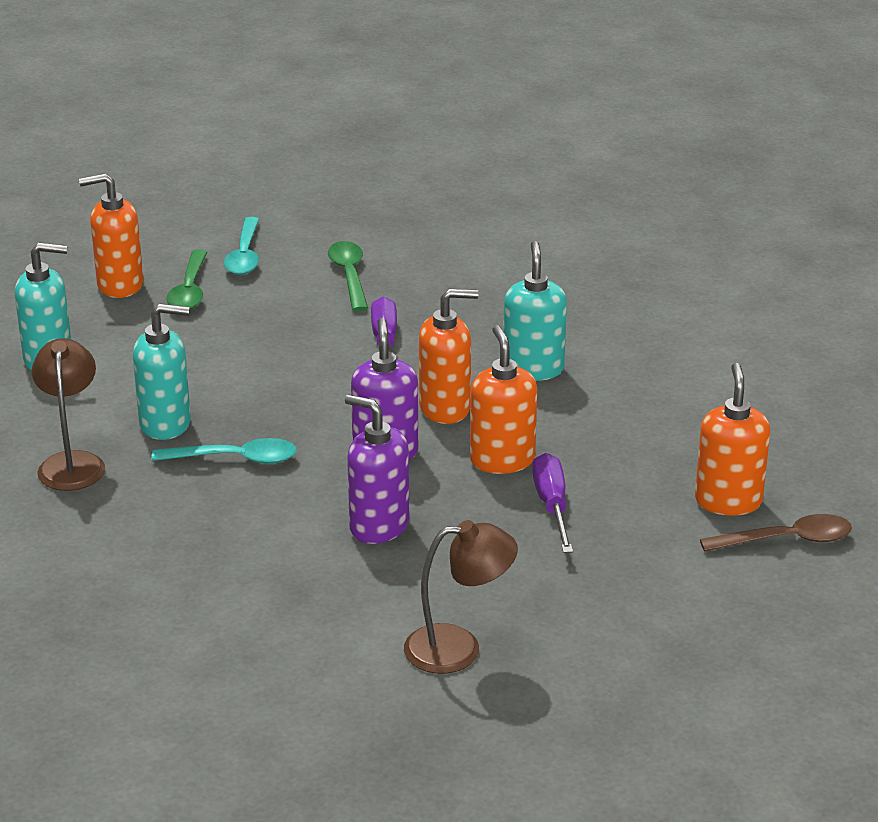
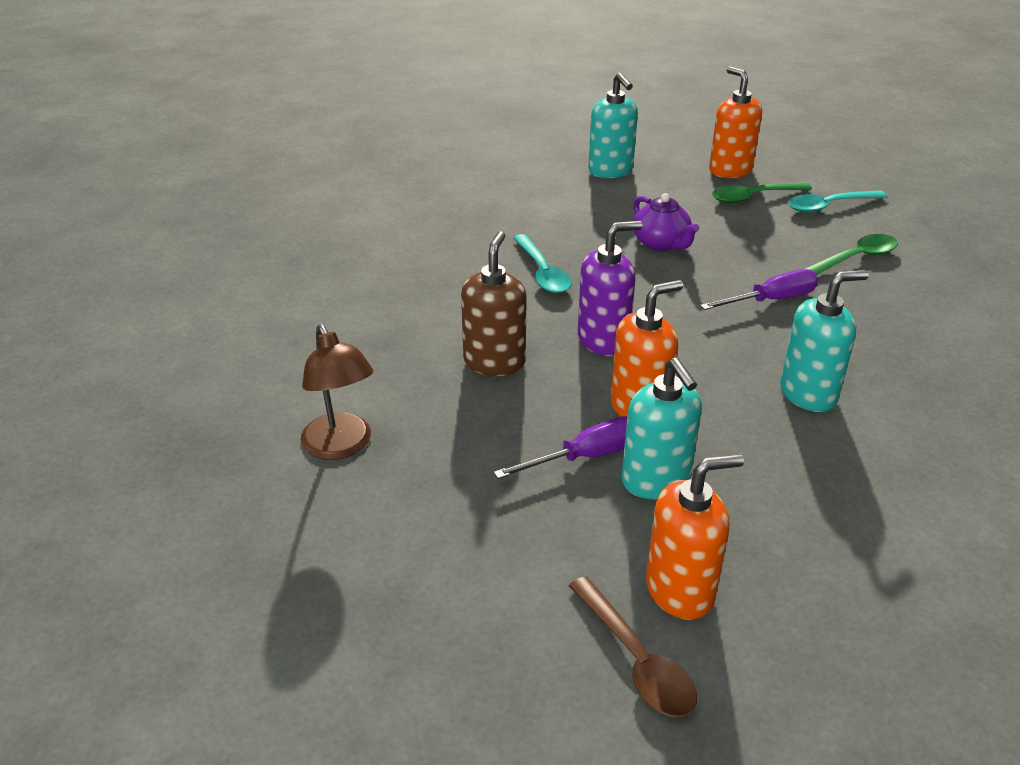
camera: 70 degrees right, 5 degrees up
(72, 463) = (492, 211): brown lamp -> none
(166, 424) = (567, 233): turquoise soap dispenser -> turquoise soap dispenser (656, 481)
(236, 371) = (661, 243): none -> purple teapot
(378, 526) = (494, 362): purple soap dispenser -> brown soap dispenser
(445, 408) = (696, 356): orange soap dispenser -> none

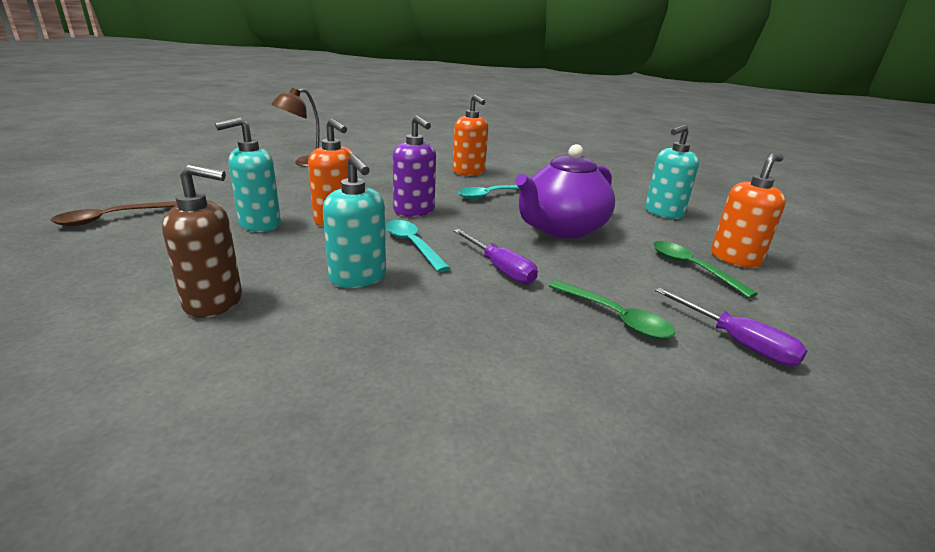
camera: 75 degrees right, 10 degrees down
(494, 362) = (382, 187): brown soap dispenser -> brown soap dispenser (214, 302)
(587, 456) = (288, 207): purple screwdriver -> purple screwdriver (737, 342)
(661, 243) = (561, 229): purple teapot -> purple teapot, size x1.81
(680, 590) = (156, 229): orange soap dispenser -> orange soap dispenser (468, 172)
(829, 206) = (724, 309): turquoise spoon -> turquoise spoon (412, 245)

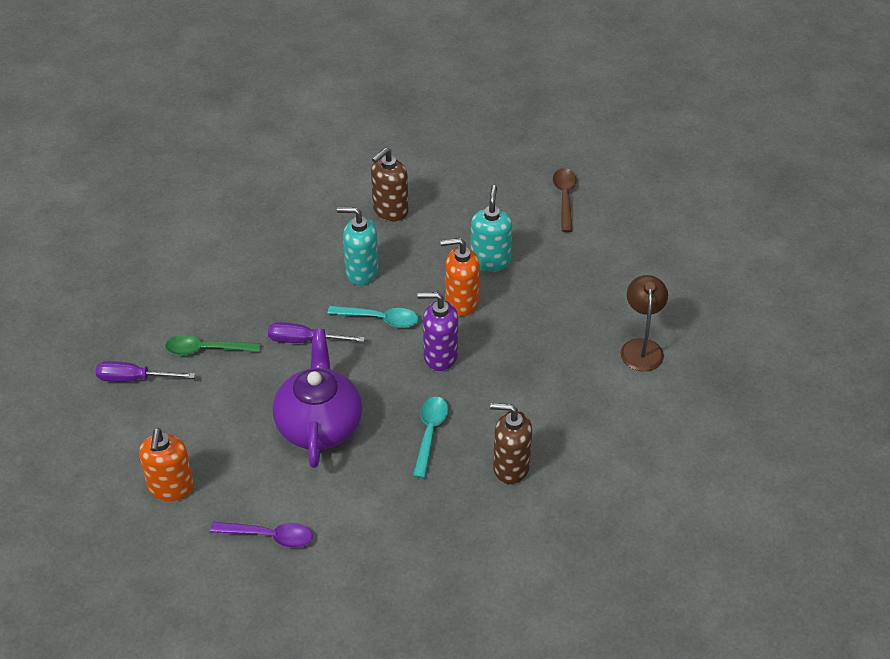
camera: 135 degrees right, 20 degrees up
(468, 172) = (510, 467): orange soap dispenser -> brown soap dispenser
(663, 213) = (269, 536): turquoise soap dispenser -> purple spoon
(691, 268) = (194, 444): green spoon -> none

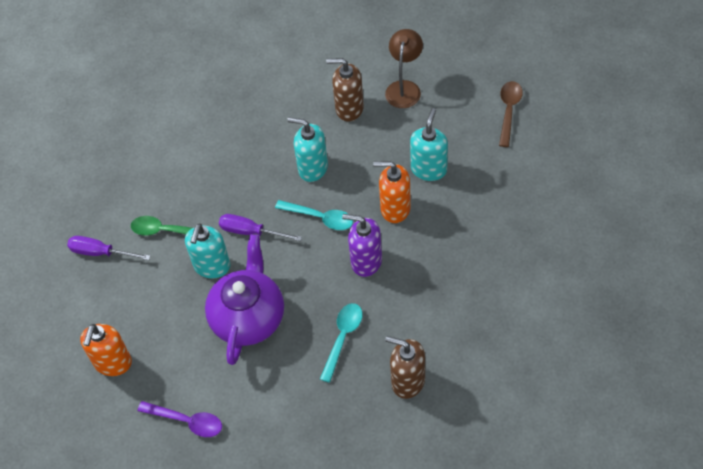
camera: 15 degrees right, 10 degrees up
(267, 379) = (212, 266): none -> turquoise soap dispenser
(390, 210) = (349, 108): brown soap dispenser -> brown soap dispenser turned 45 degrees clockwise
(641, 347) = (549, 274): brown lamp -> brown lamp (404, 88)

